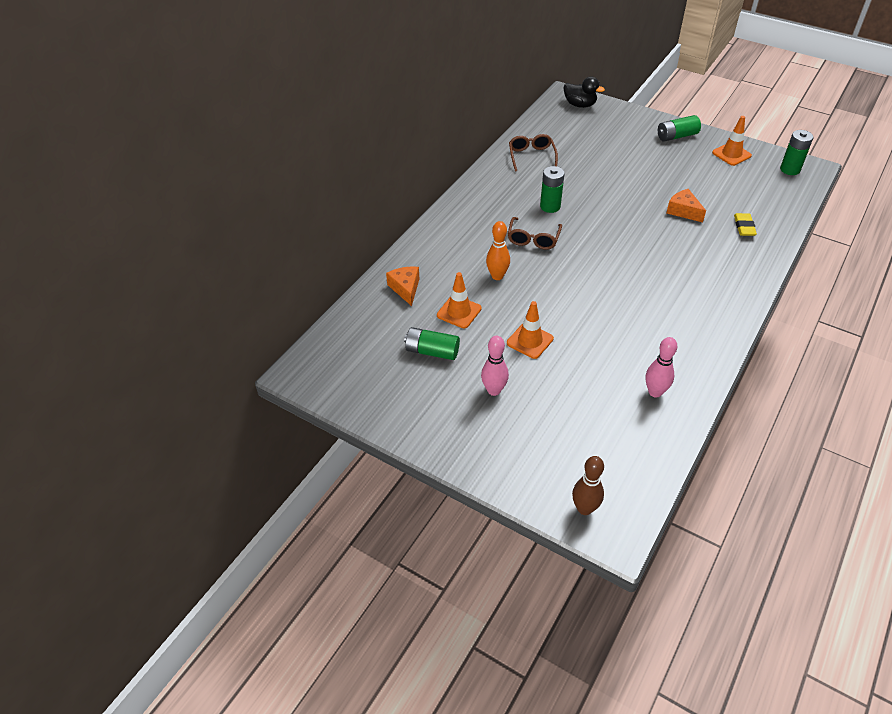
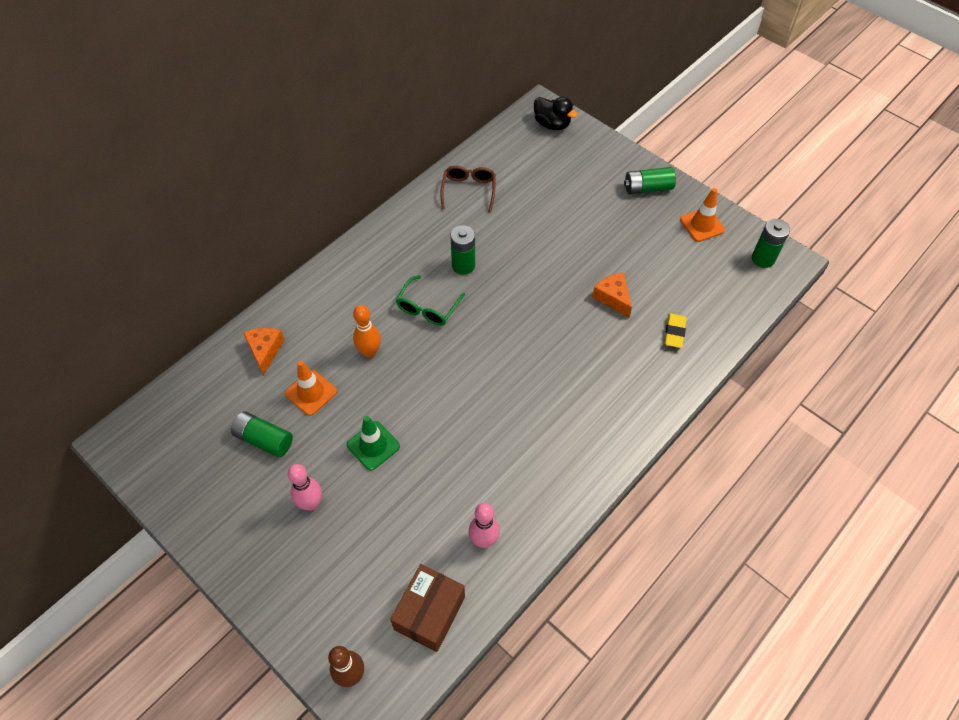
camera: 10 degrees right, 10 degrees up
(530, 341) = (373, 445): orange traffic cone -> green traffic cone
(533, 239) = (428, 307): brown glasses -> green glasses
(633, 451) = (429, 613): none -> brown box

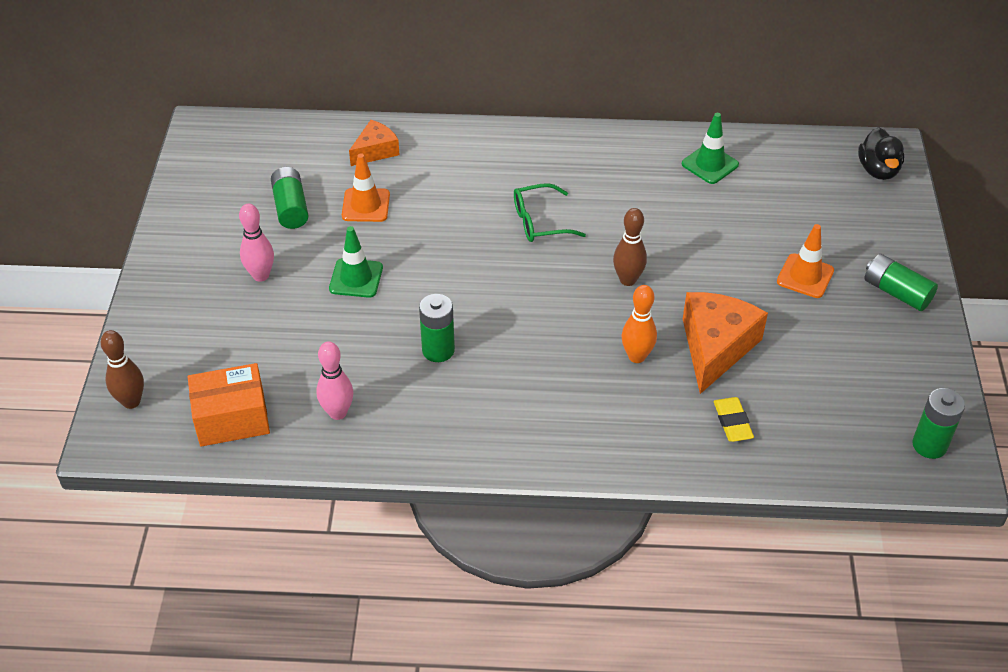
camera: 50 degrees right, 10 degrees down
(369, 352) = (448, 214): orange bowling pin -> orange bowling pin (636, 356)
(429, 613) = (232, 419): brown box -> orange box
(463, 265) = (617, 215): green battery -> green battery (438, 350)
(469, 191) = (710, 164): brown glasses -> green traffic cone
(521, 300) = (628, 280): none -> brown bowling pin
(613, 298) = (715, 347): orange cheese -> orange cheese, size x1.71
(674, 332) = (732, 422): yellow eraser -> yellow eraser turned 75 degrees counterclockwise
(702, 225) = (907, 365): orange traffic cone -> orange traffic cone (805, 276)

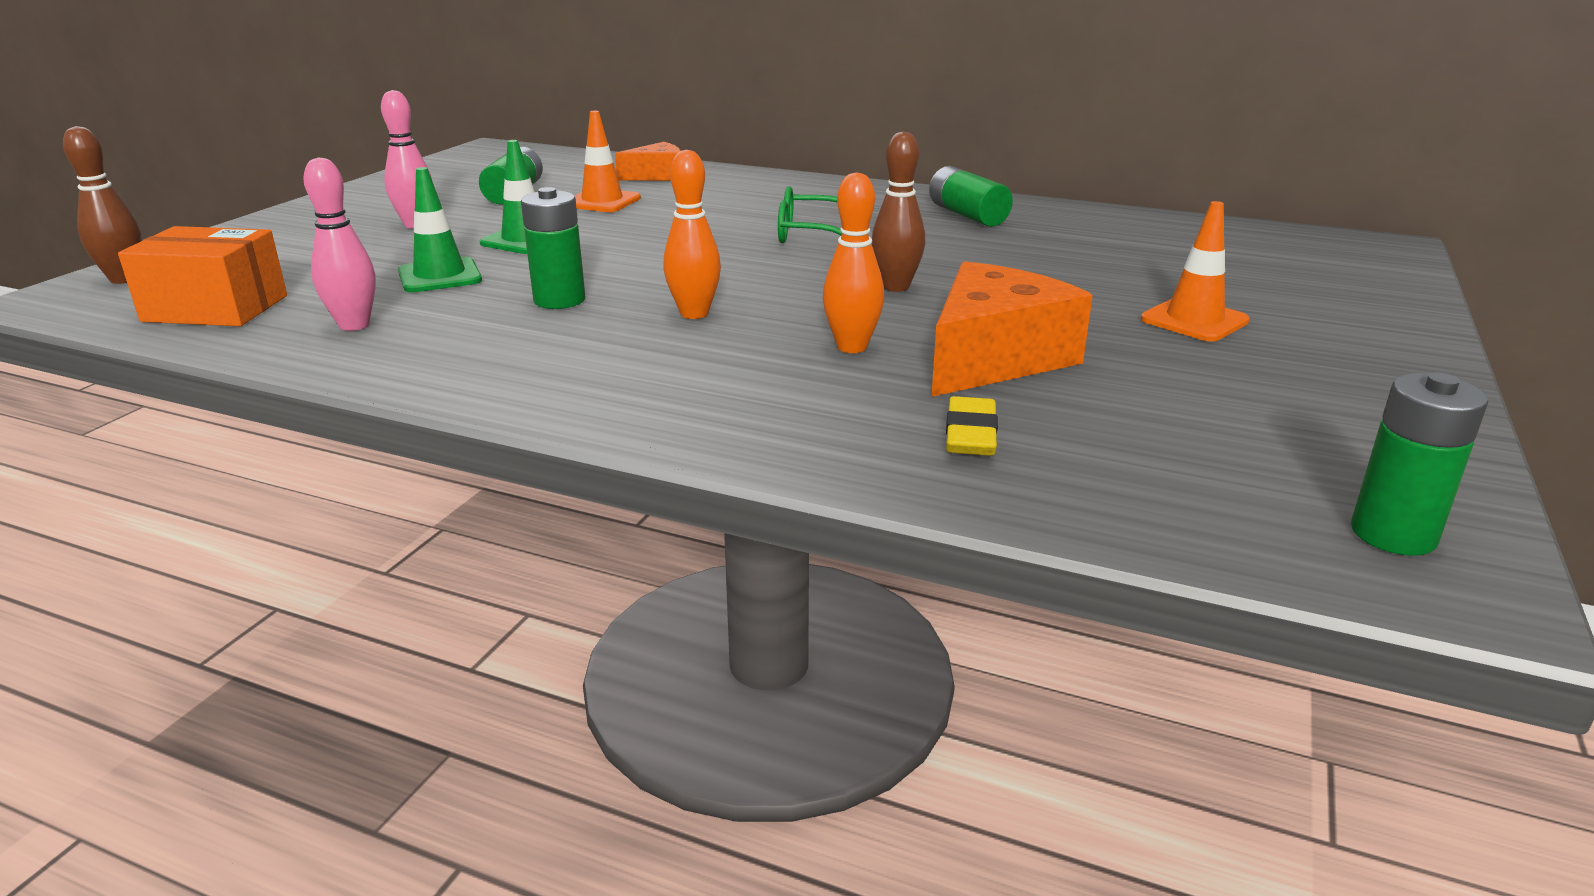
camera: 20 degrees right, 20 degrees down
(529, 344) = (694, 314): none -> orange bowling pin
(710, 164) = (1089, 226): green traffic cone -> green traffic cone (440, 276)
(878, 170) = (1360, 257): black duck -> none
(896, 292) = (1363, 355): green battery -> green battery (967, 215)

